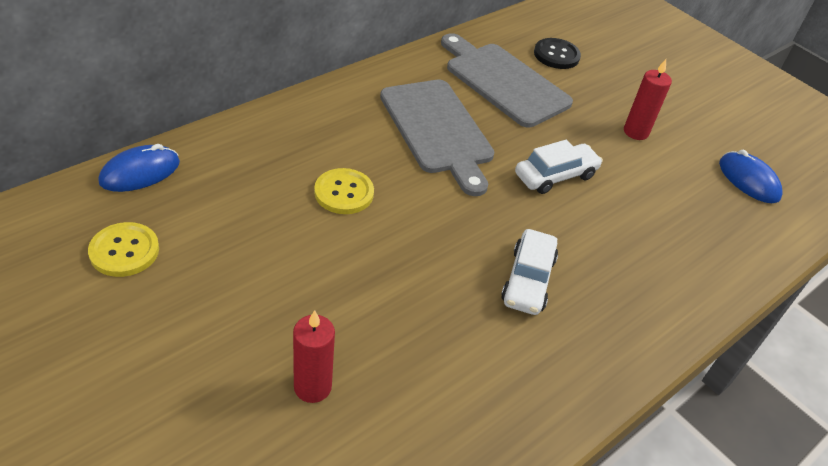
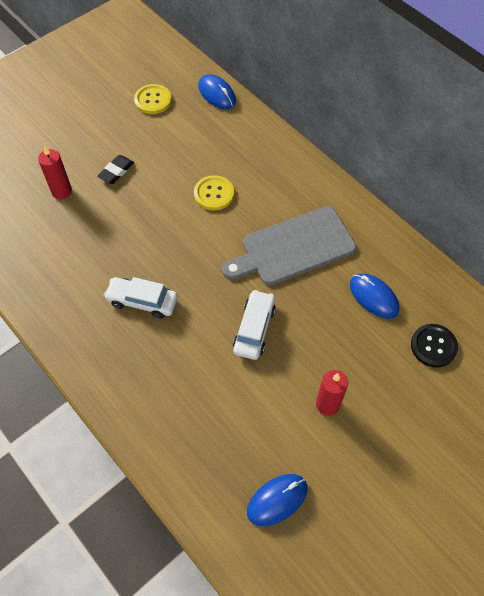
camera: 95 degrees right, 15 degrees up
(280, 306) = (116, 171): none -> black eraser
(503, 82) = (373, 297): grey cutting board -> blue mouse
(555, 176) = (254, 329): white car -> white car turned 135 degrees counterclockwise

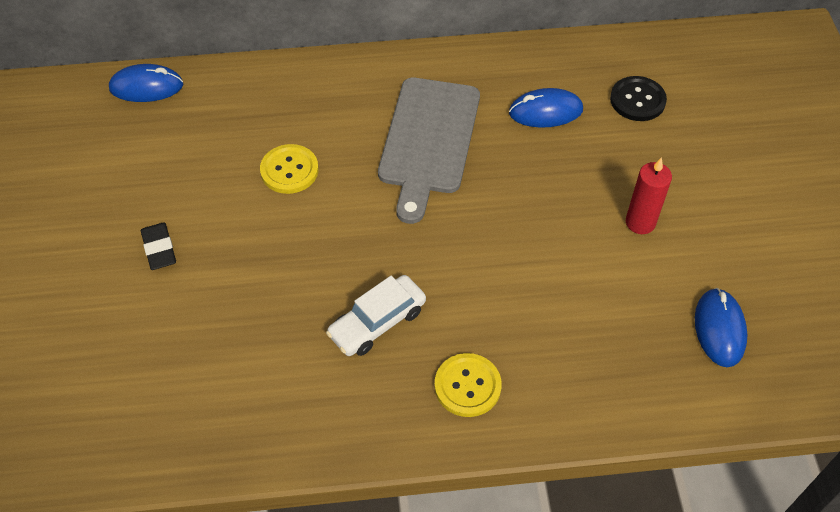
camera: 55 degrees left, 5 degrees down
(61, 191) = (130, 325): red candle -> none
(153, 100) = (87, 152): yellow button -> yellow button (467, 386)
(254, 329) = (502, 234): white car -> none

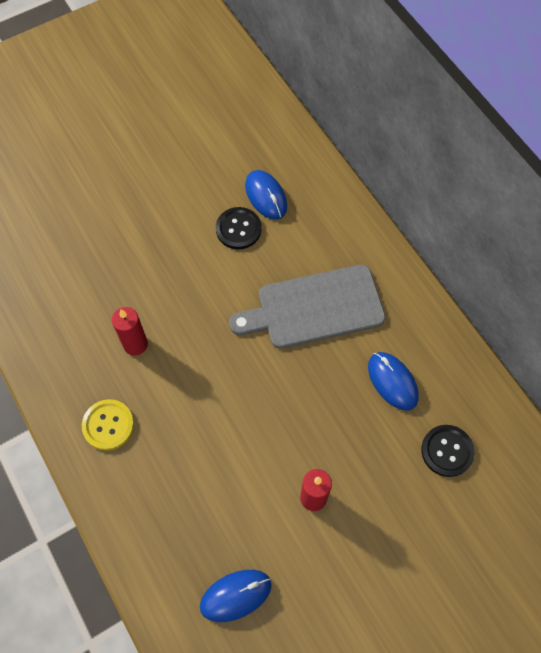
camera: 65 degrees right, 10 degrees up
(146, 87) = (266, 106): blue mouse -> blue mouse (266, 196)
(159, 249) = (135, 185): black eraser -> none
(289, 170) = (238, 229): yellow button -> black button
(377, 322) = (135, 344): white car -> red candle

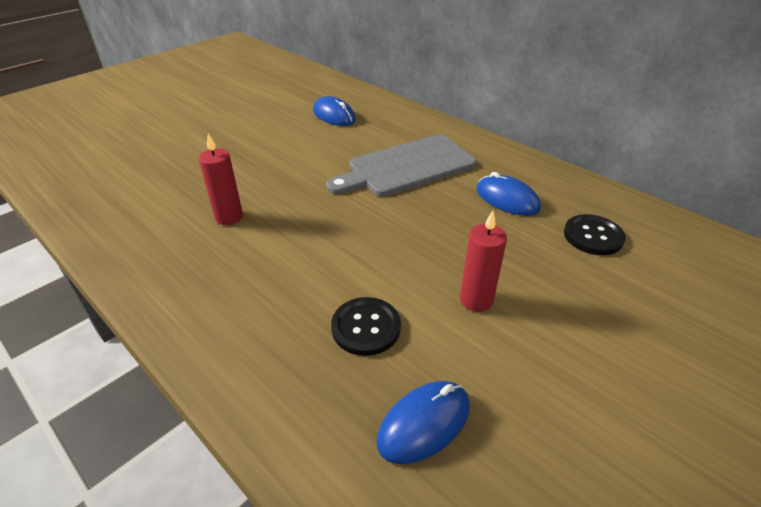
camera: 15 degrees left, 25 degrees down
(108, 425) = (206, 285): yellow button -> none
(238, 229) = (315, 134): black button -> black button (366, 327)

